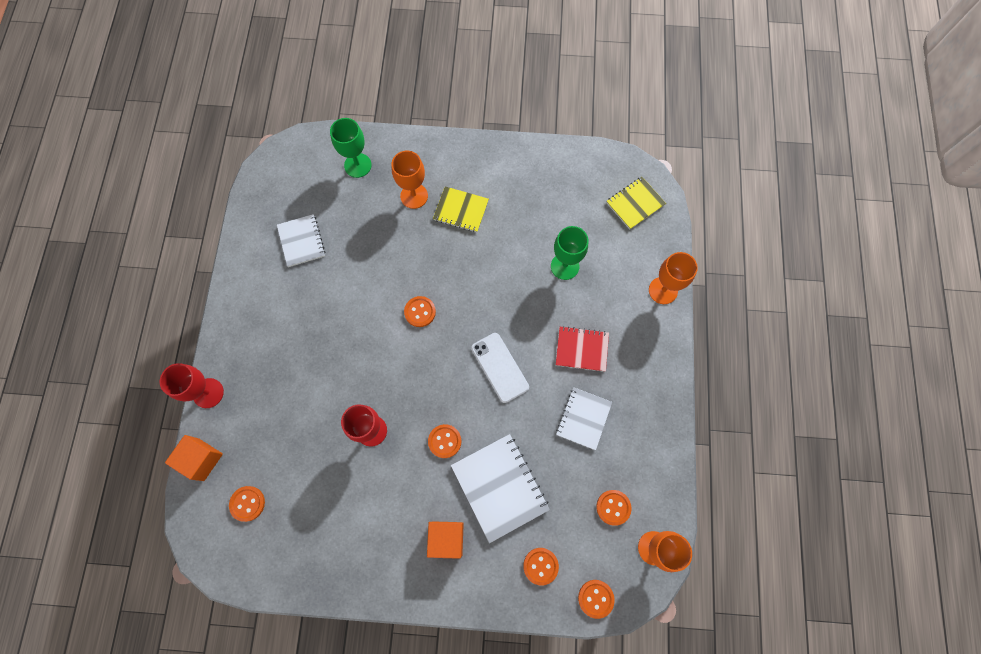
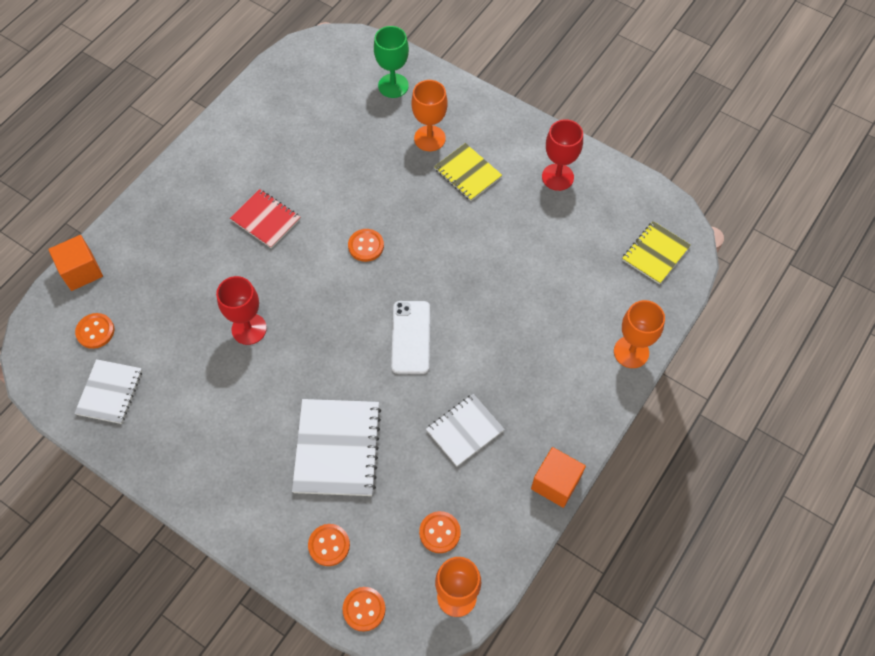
camera: 30 degrees right, 10 degrees down
(208, 393) = (125, 217): red goblet -> red goblet (557, 177)
(301, 241) = (296, 128): white notebook -> white notebook (110, 392)
(444, 441) = (312, 376): orange button -> none
(446, 538) = (254, 466): orange cube -> orange cube (555, 483)
(565, 266) = (540, 276): green goblet -> none
(581, 349) = (506, 364): red notebook -> red notebook (266, 219)
(635, 204) = (655, 253): yellow notebook -> yellow notebook turned 45 degrees counterclockwise

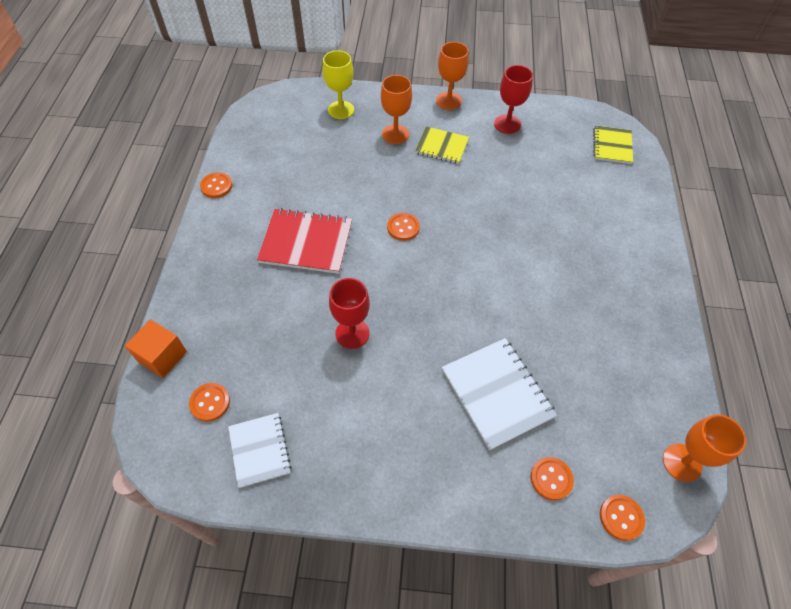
camera: 30 degrees left, 5 degrees down
(266, 219) = (306, 242): red notebook -> red notebook, size x1.57
(393, 86) = (341, 110): green goblet -> yellow goblet
(411, 337) = (489, 278): white phone -> none
(439, 532) = (628, 417): orange button -> orange button (216, 186)
(464, 430) = (583, 328): white notebook -> none
(555, 483) = (678, 333): orange cube -> none
(631, 352) = (651, 216): orange goblet -> orange goblet (448, 101)

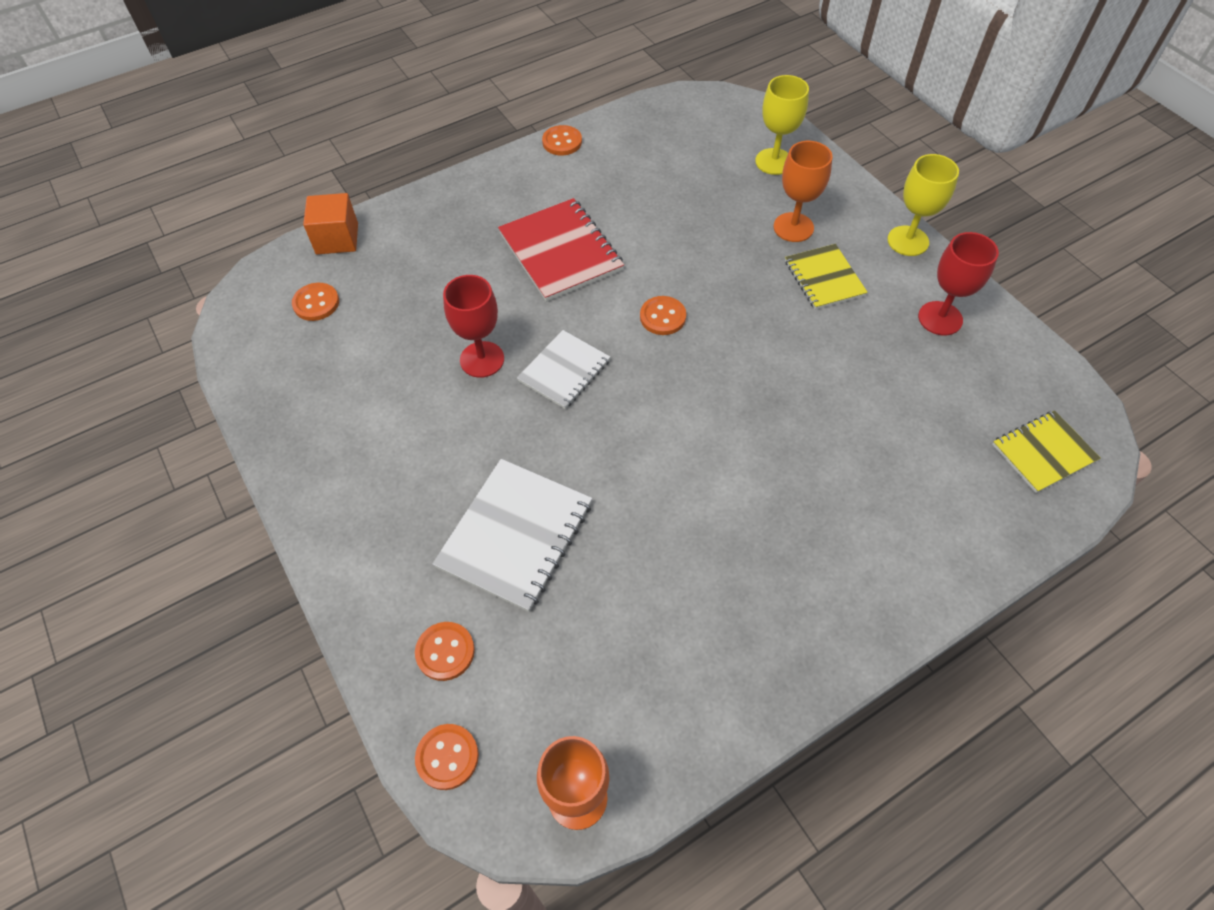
camera: 55 degrees right, 0 degrees up
(259, 450) = (294, 371): white notebook -> white notebook (564, 371)
(448, 101) = (908, 241): orange goblet -> yellow goblet

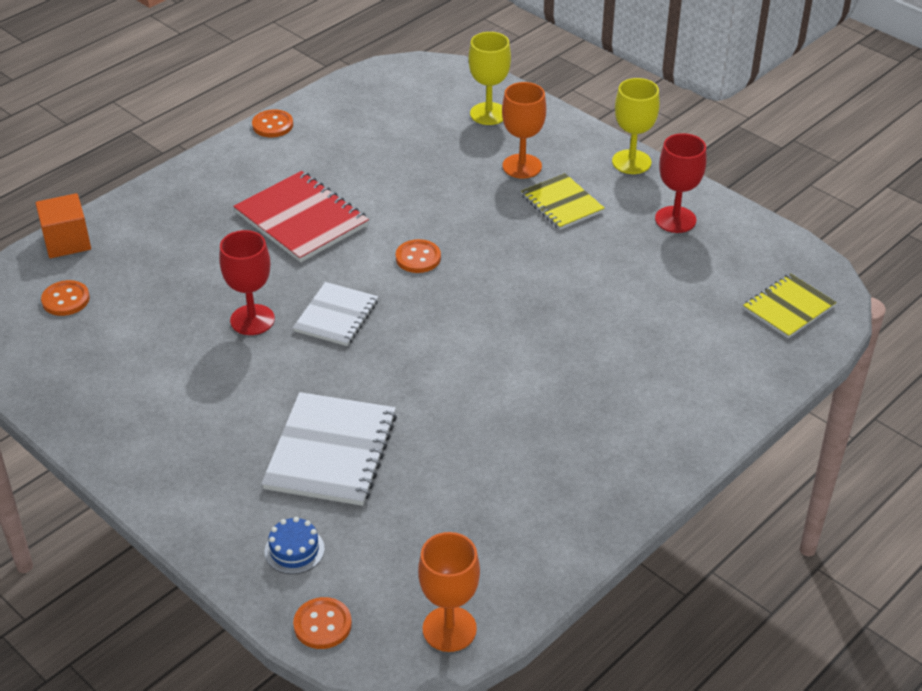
camera: 15 degrees left, 15 degrees down
(445, 652) = (294, 550): orange button -> blue cake

